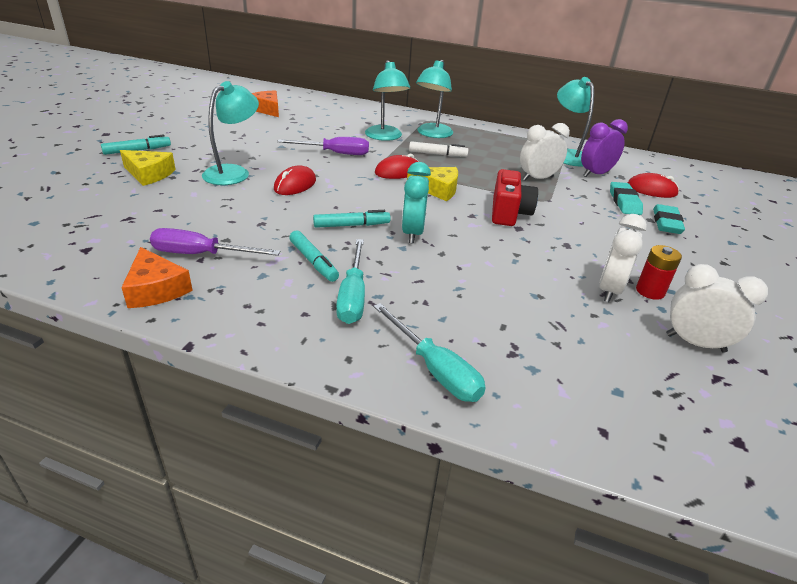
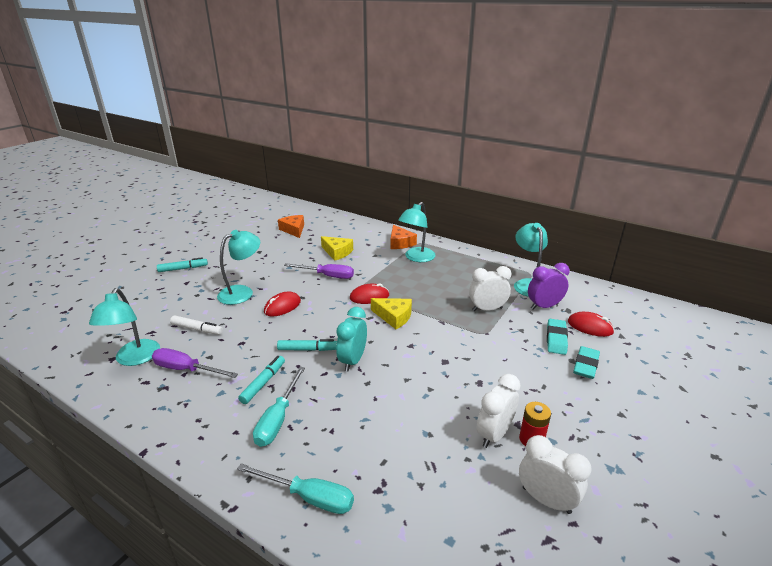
camera: 15 degrees right, 5 degrees down
(149, 174) = (181, 291): yellow cheese -> yellow cheese (337, 252)
(156, 289) = (142, 399): orange cheese -> orange cheese (400, 243)
(313, 261) = (263, 383): turquoise marker -> turquoise marker turned 135 degrees counterclockwise
(385, 137) = (375, 260): turquoise lamp -> turquoise lamp (134, 359)
(434, 369) = (308, 497): turquoise screwdriver -> turquoise screwdriver turned 45 degrees counterclockwise
(437, 154) = (411, 279): white marker -> white marker (197, 329)
(509, 213) = (443, 345): red camera -> none

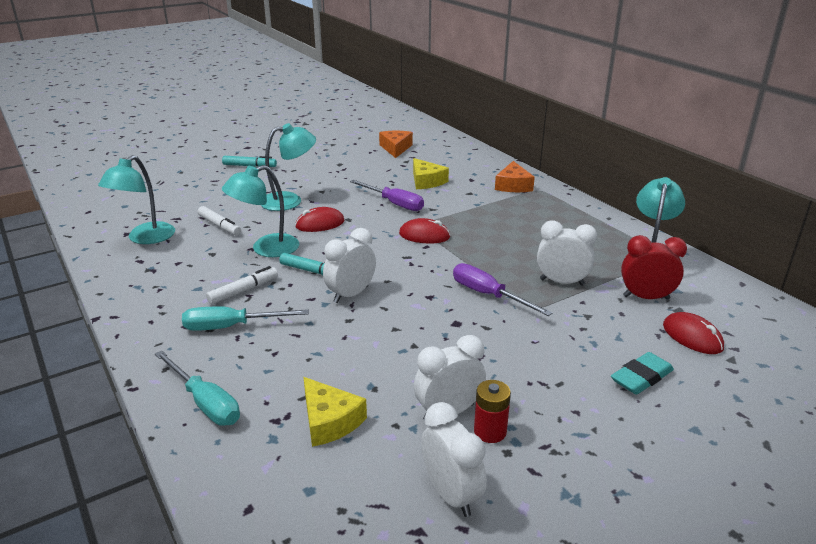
camera: 25 degrees right, 0 degrees up
(186, 369) = (182, 259): purple screwdriver -> purple screwdriver (488, 295)
(263, 383) = (243, 291): turquoise marker -> white marker
(278, 419) = (231, 327): turquoise screwdriver -> turquoise screwdriver turned 45 degrees clockwise
(352, 361) = (351, 294): turquoise clock -> white clock
(394, 317) = (435, 263): yellow cheese -> yellow cheese (329, 421)
(416, 258) = (519, 206): turquoise lamp -> turquoise lamp (266, 249)
(544, 306) = (646, 297): purple clock -> red clock
(556, 339) = (627, 338): turquoise eraser -> none

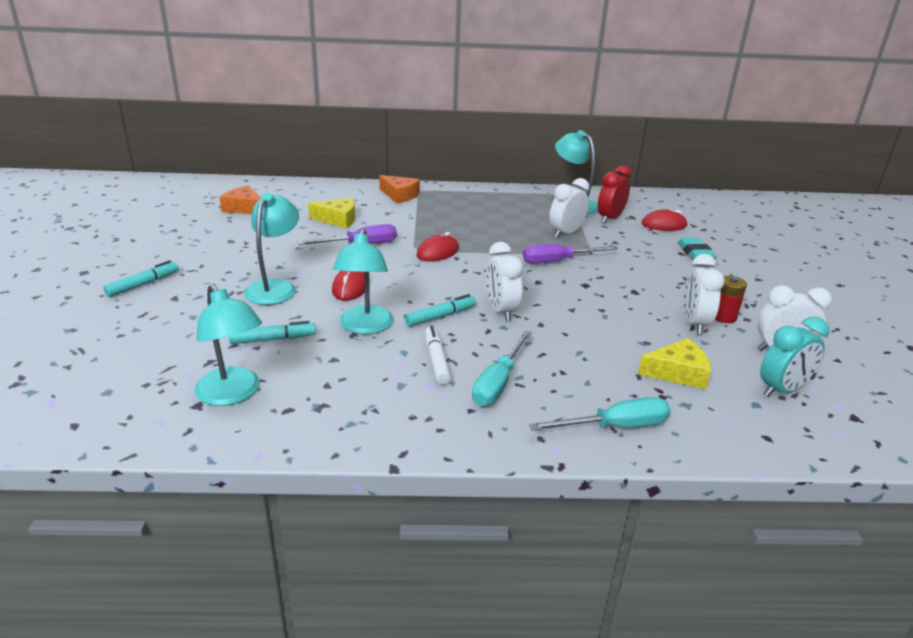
camera: 60 degrees left, 0 degrees up
(219, 226) = (273, 339): white marker -> turquoise marker
(356, 507) = (781, 390): none -> turquoise clock

